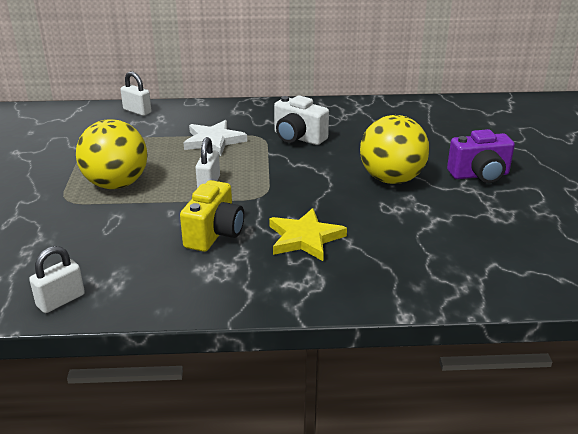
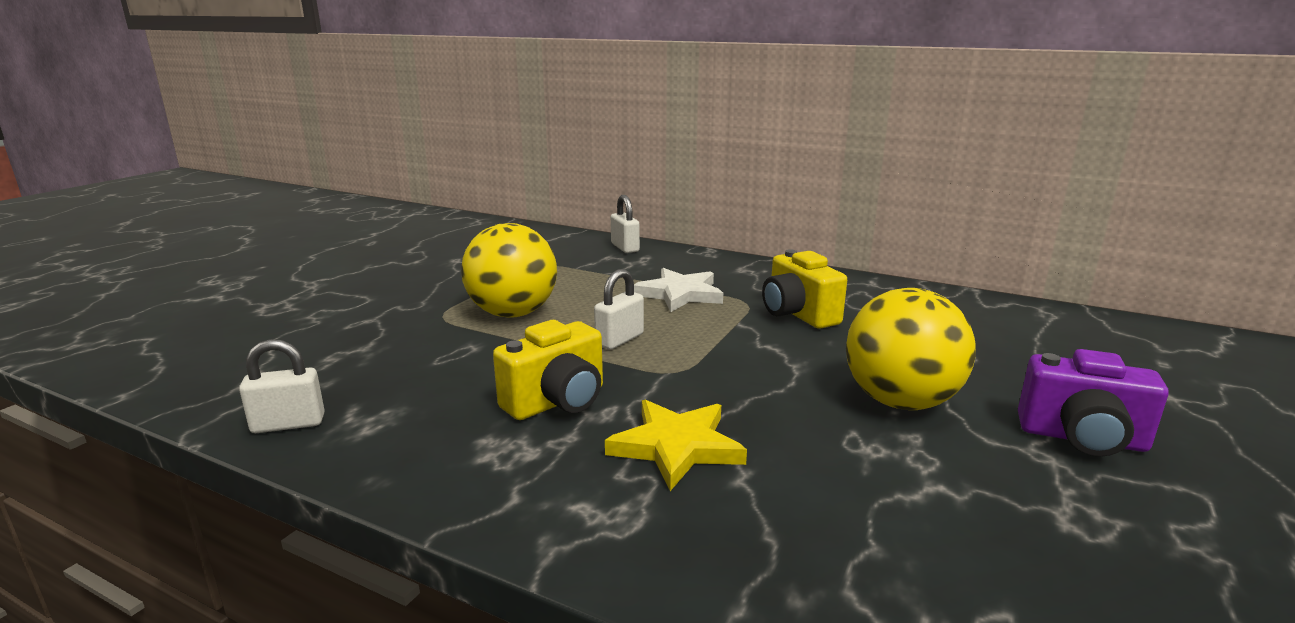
camera: 30 degrees right, 10 degrees down
(298, 138) = (798, 314): white camera -> yellow camera

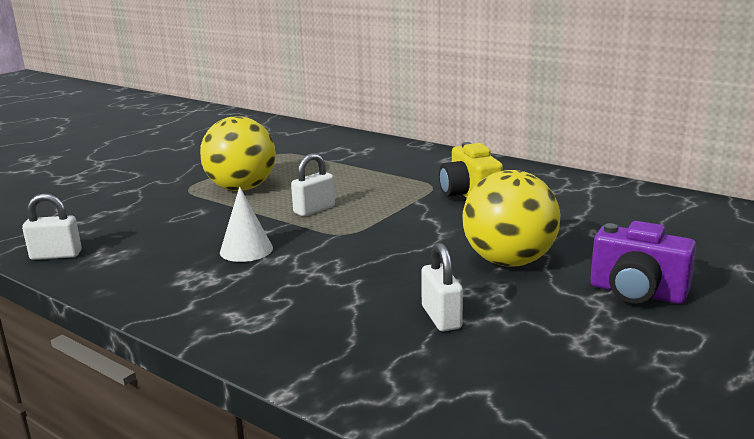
camera: 10 degrees right, 0 degrees up
(557, 402) = (246, 250): yellow camera -> white cone
(625, 248) = (356, 140): white padlock -> white padlock (441, 317)
(676, 446) = (317, 282): yellow star -> none
(680, 294) = (381, 178): white star -> none

